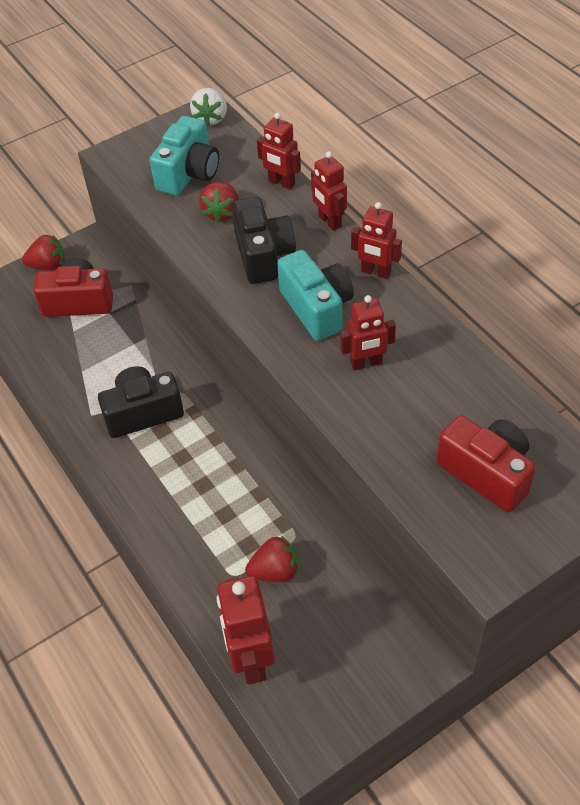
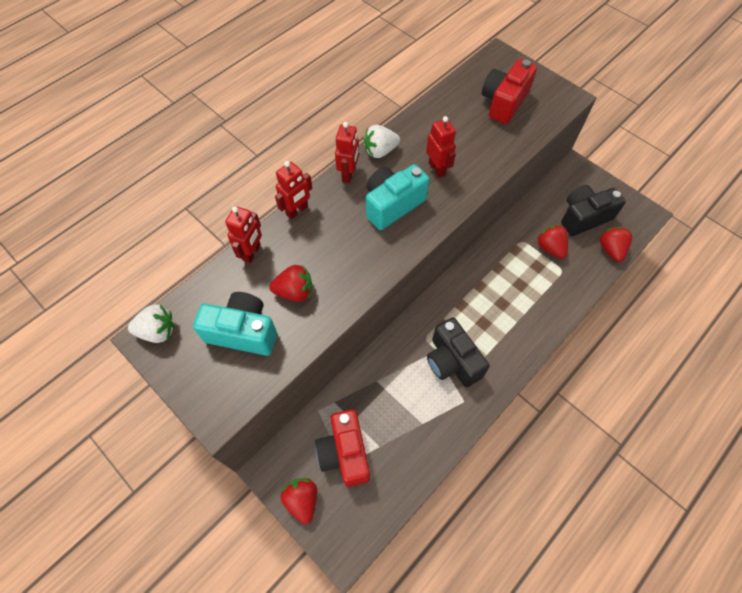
camera: 105 degrees left, 10 degrees up
(251, 659) = (611, 249): red robot -> red strawberry
(263, 255) = (342, 250): black camera -> black camera (584, 217)
(409, 308) = (380, 151): none -> white strawberry

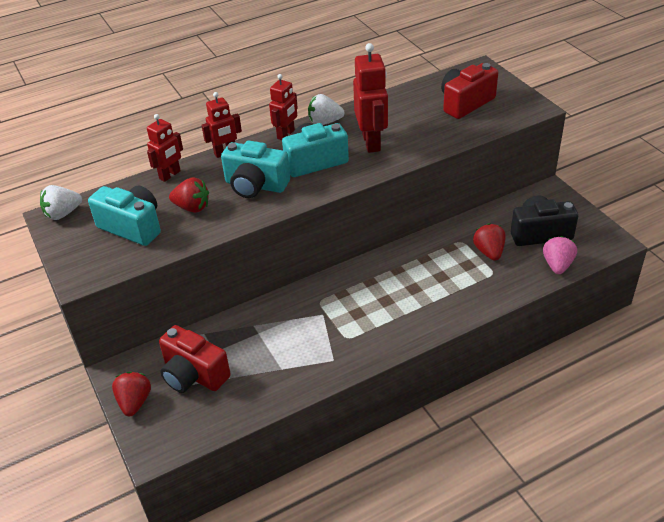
camera: 20 degrees right, 20 degrees down
(158, 331) = (63, 214): white strawberry -> white strawberry turned 135 degrees clockwise
(345, 453) = (193, 375): red camera -> red camera turned 60 degrees counterclockwise
(347, 248) = (255, 185): none -> turquoise camera
(437, 169) = (371, 142): red robot -> red robot, size x1.57
(452, 361) = (337, 325): black camera -> none
(611, 249) = (557, 265): red strawberry -> pink strawberry

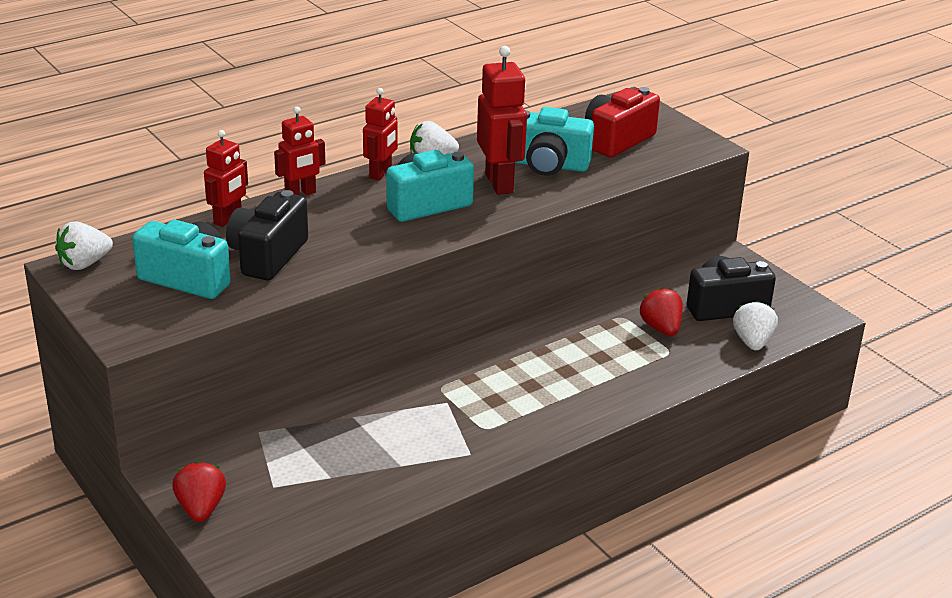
camera: 10 degrees left, 10 degrees down
(192, 207) = (268, 256): red strawberry -> black camera
(193, 375) = (279, 475): red camera -> none
(255, 185) = (350, 231): turquoise camera -> turquoise camera (549, 165)
(557, 265) = (752, 342): pink strawberry -> white strawberry

